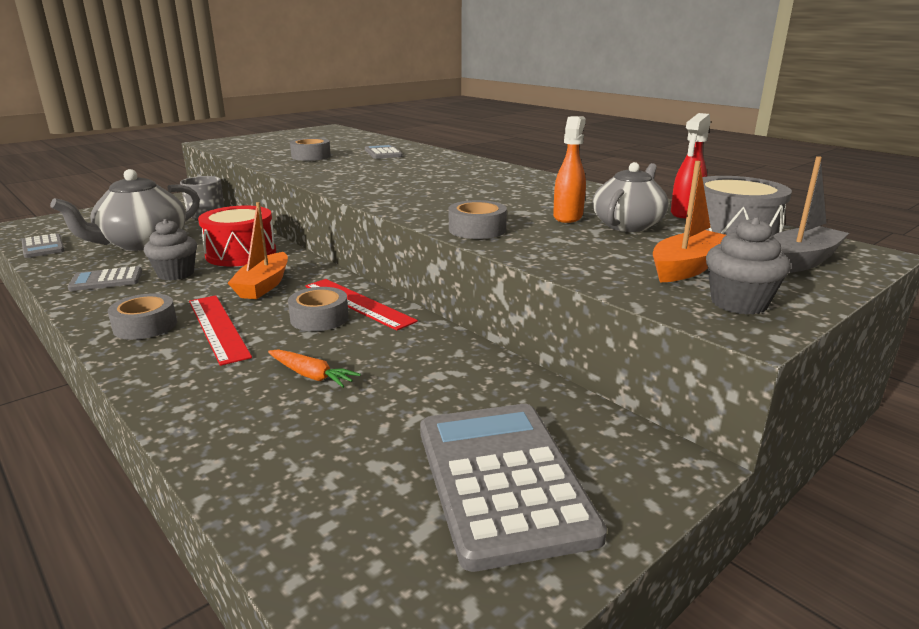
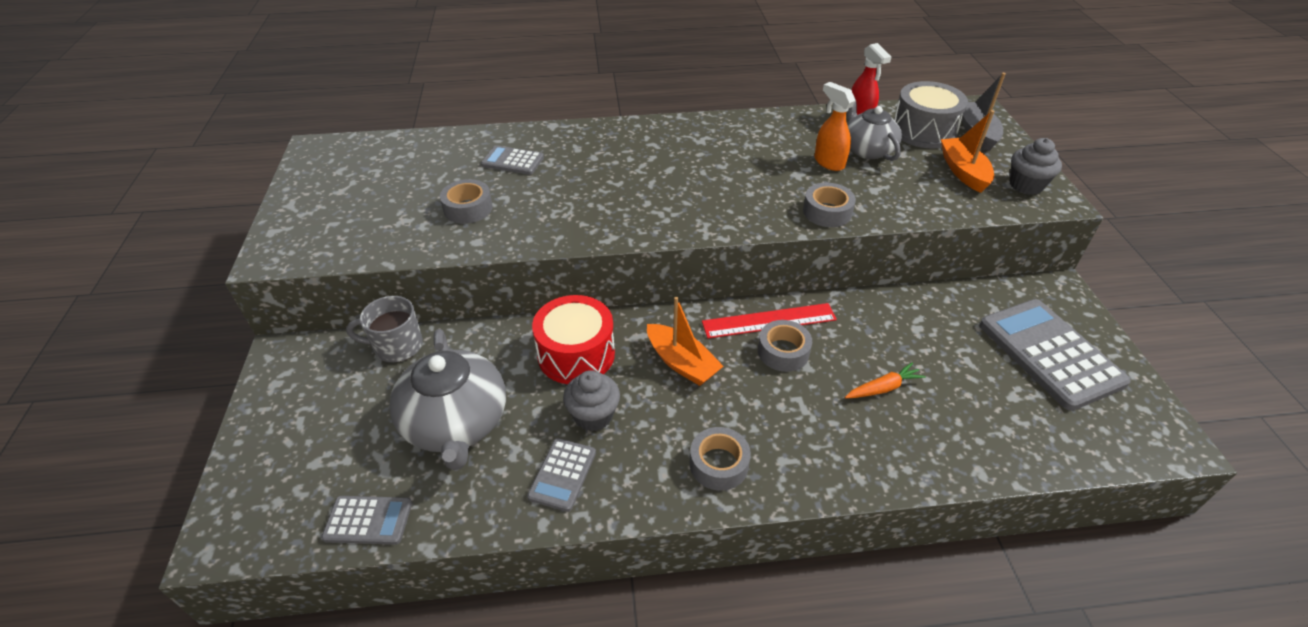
camera: 55 degrees left, 20 degrees up
(218, 327) = (758, 417): red ruler -> none
(502, 480) = (1050, 353): grey calculator -> grey calculator turned 45 degrees clockwise

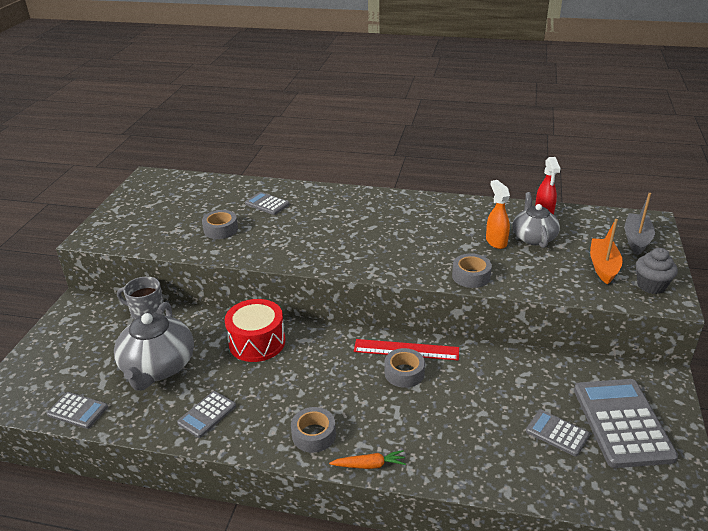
camera: 20 degrees right, 10 degrees down
(593, 416) = (247, 383): grey cupcake -> none
(681, 363) = (326, 364): orange boat -> none
(883, 388) = (466, 415): orange carrot -> orange carrot (369, 465)
(923, 131) = (590, 231): grey drum -> none
(992, 384) = (557, 433): none -> grey calculator

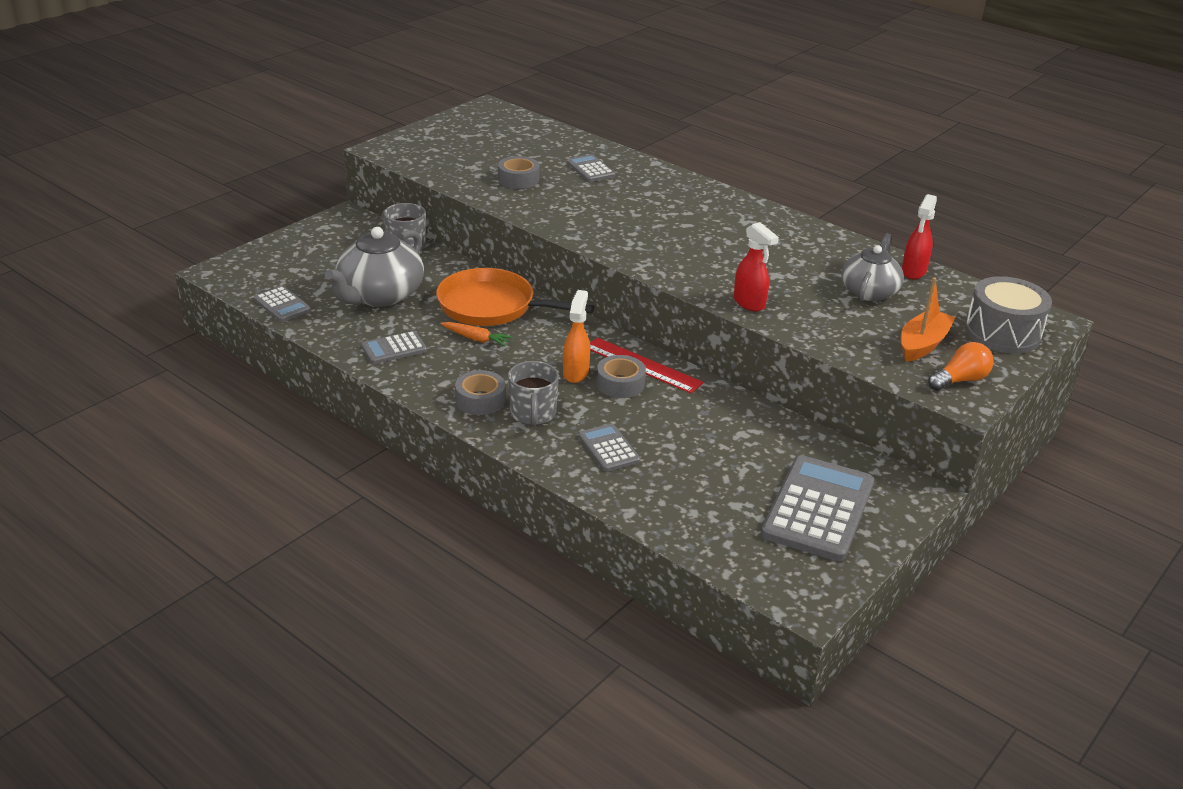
camera: 25 degrees right, 0 degrees up
(257, 342) = (492, 306): red drum -> orange pan
(363, 429) = (533, 413): none -> grey mug
(369, 465) = (512, 442): orange carrot -> orange carrot (476, 339)
(471, 276) = (749, 303): grey tape -> red spray bottle
(496, 241) = (817, 281): orange spray bottle -> orange spray bottle (575, 373)
(557, 433) = (733, 490): grey calculator -> grey calculator (608, 448)
(636, 239) = (1002, 333): grey boat -> grey drum
(651, 286) = (960, 380): grey cupcake -> orange light bulb

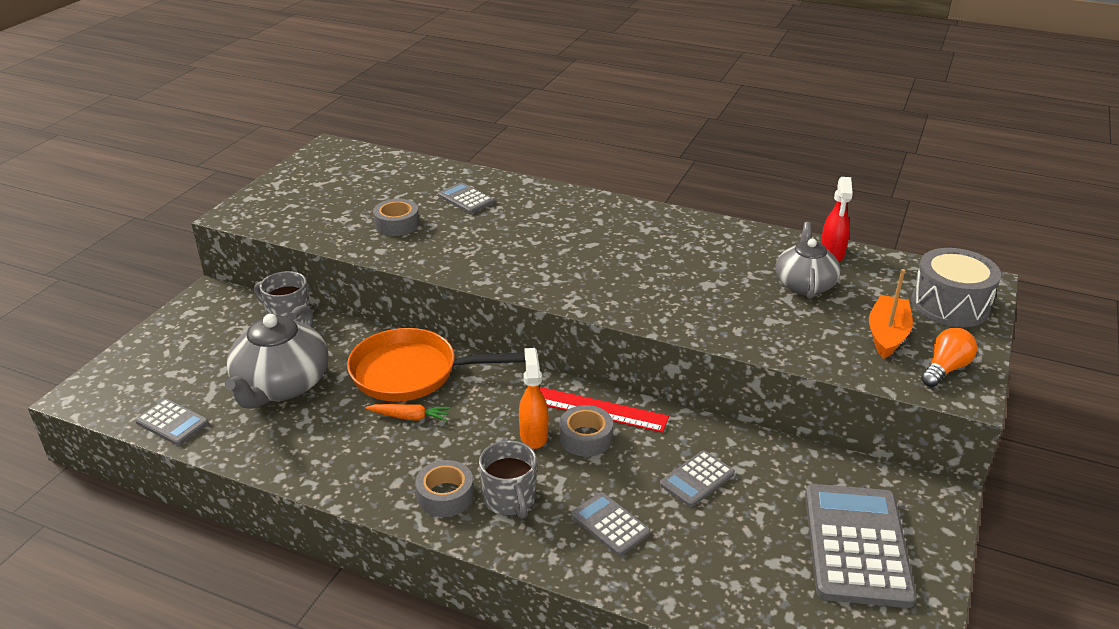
camera: 15 degrees left, 0 degrees up
(394, 348) = (322, 451): grey calculator -> grey calculator (697, 479)
(749, 303) = (699, 323): red spray bottle -> none

